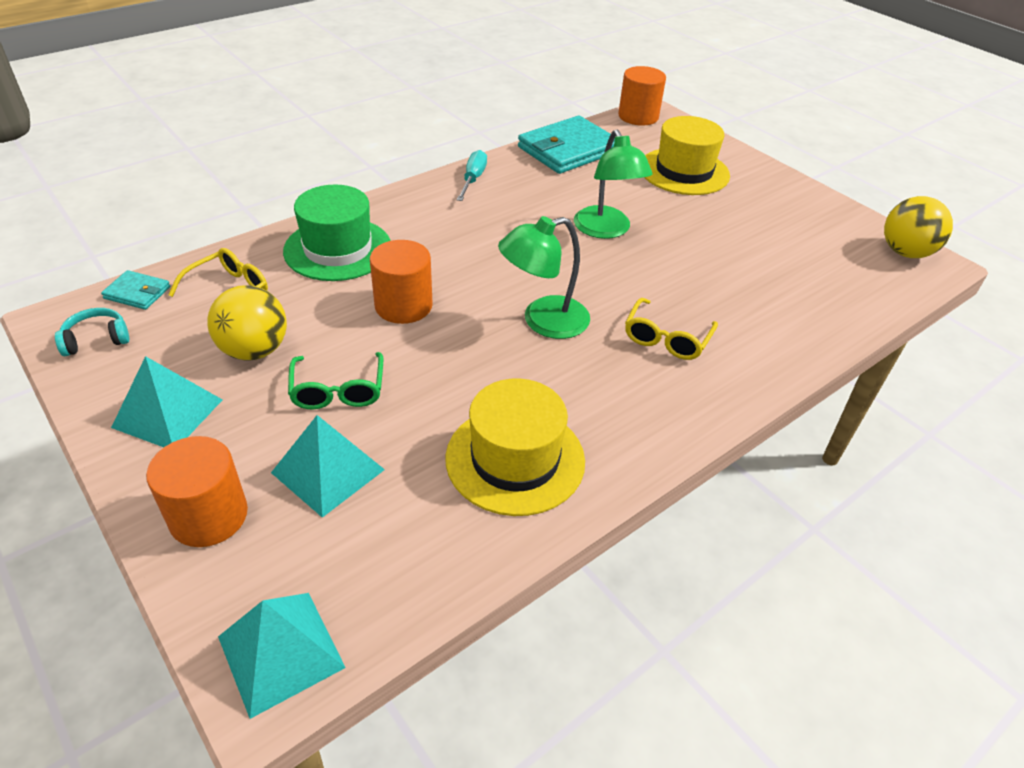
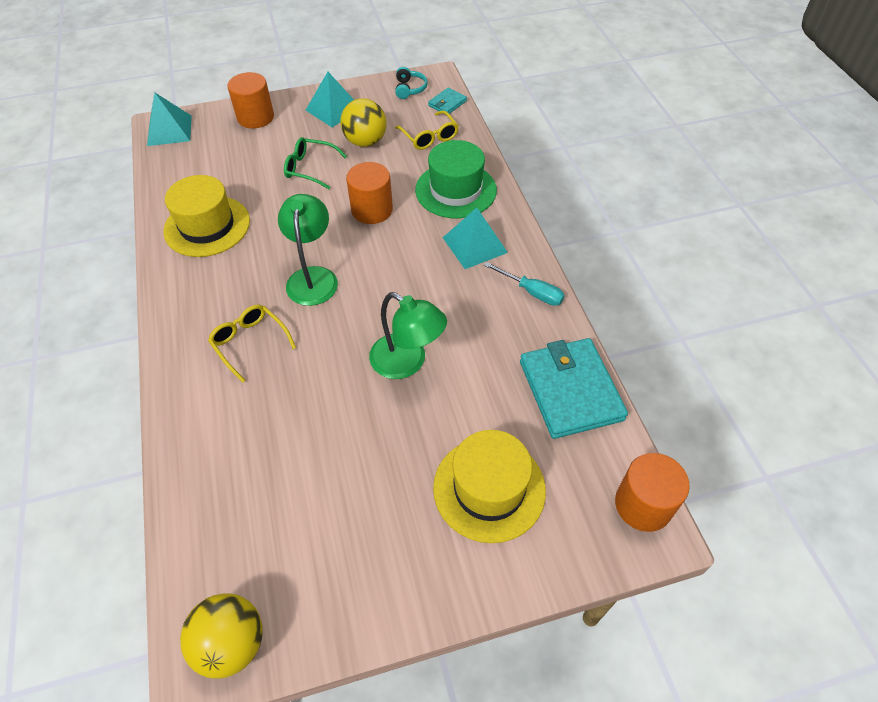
camera: 115 degrees right, 10 degrees up
(328, 471) = (254, 156): turquoise pyramid -> turquoise pyramid (474, 245)
(606, 230) = (407, 362): green lamp -> green lamp turned 150 degrees counterclockwise

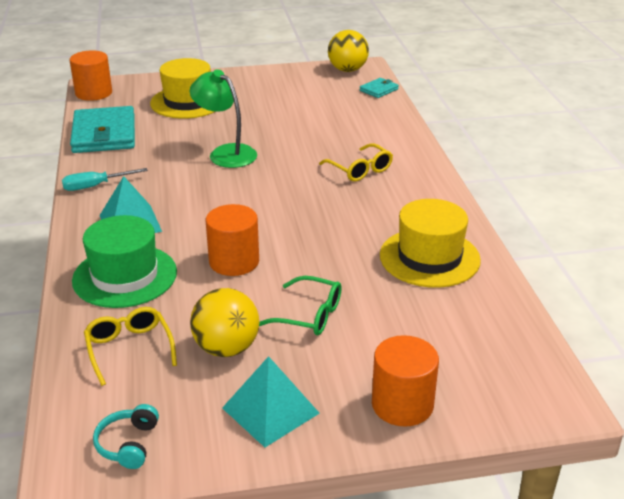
camera: 175 degrees left, 20 degrees down
(169, 130) = (538, 390): turquoise pyramid -> none
(313, 277) = (305, 208): green lamp -> none
(447, 103) = (75, 407): turquoise wallet -> turquoise wallet (379, 90)
(531, 292) = (95, 186): turquoise screwdriver -> turquoise screwdriver turned 60 degrees counterclockwise

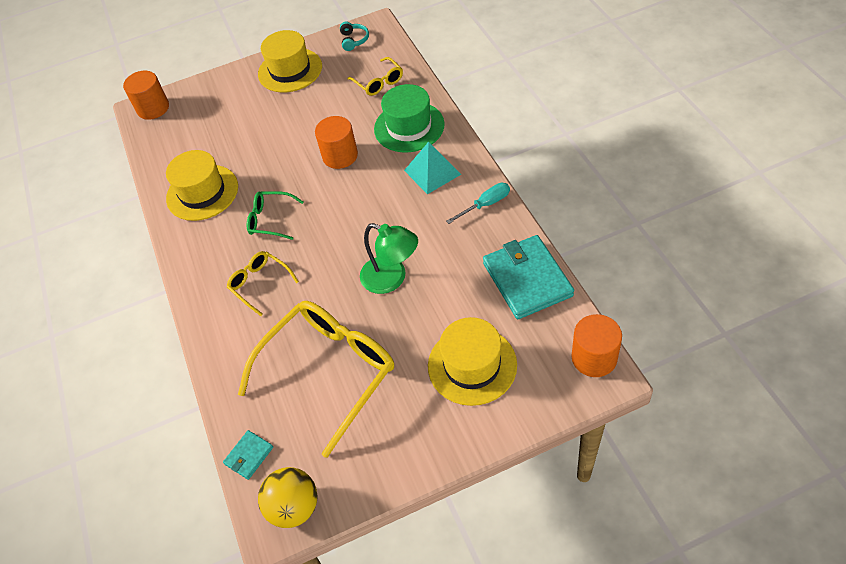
camera: 175 degrees right, 20 degrees up
(226, 348) = (323, 95): yellow ball -> none
(270, 410) = (290, 70): turquoise pyramid -> yellow hat
(305, 114) = (329, 372): none -> yellow glasses
(309, 315) = (280, 127): green glasses -> green glasses (270, 220)
(402, 404) = (223, 89): orange cylinder -> orange cylinder (153, 108)

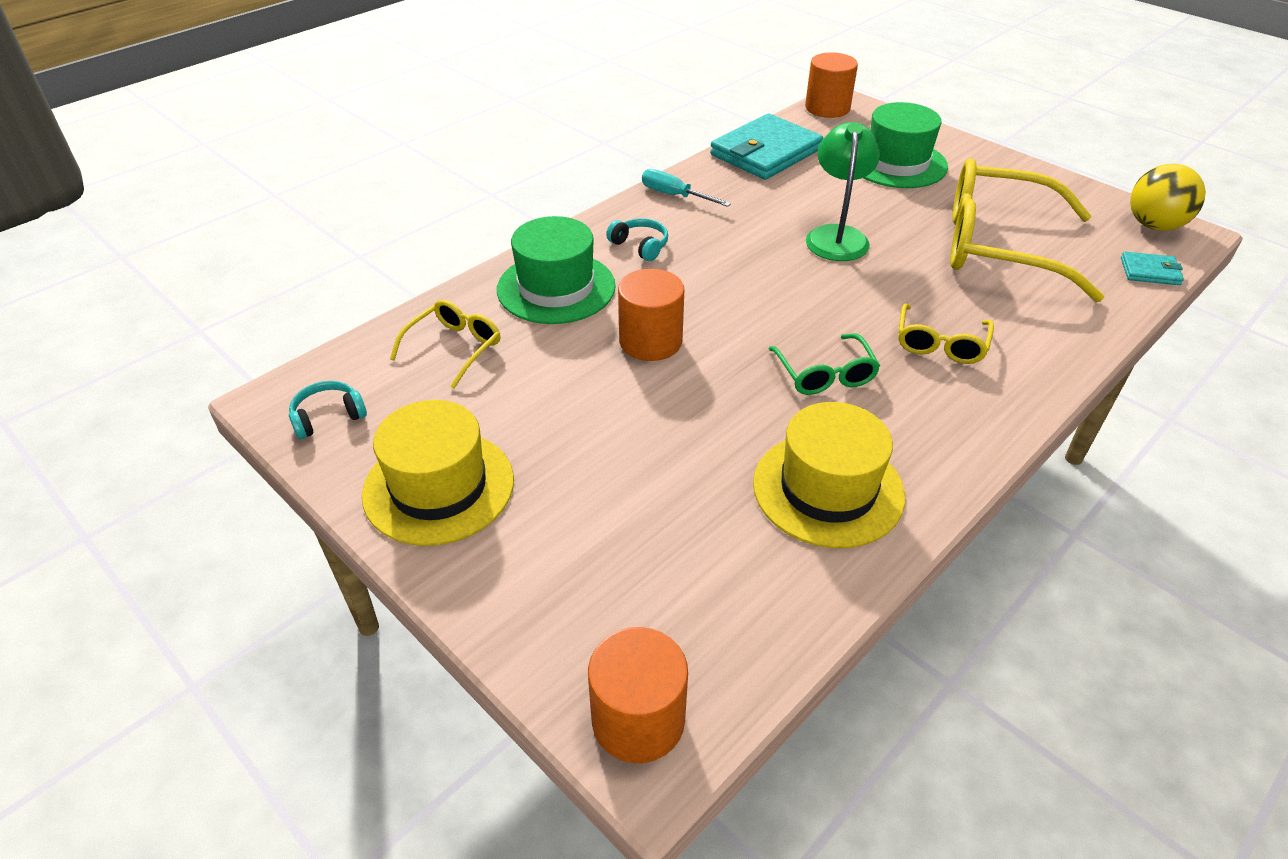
camera: 120 degrees left, 10 degrees down
(432, 172) = (640, 246): turquoise pyramid -> turquoise headphones
(472, 365) = (896, 163): yellow hat -> green hat

